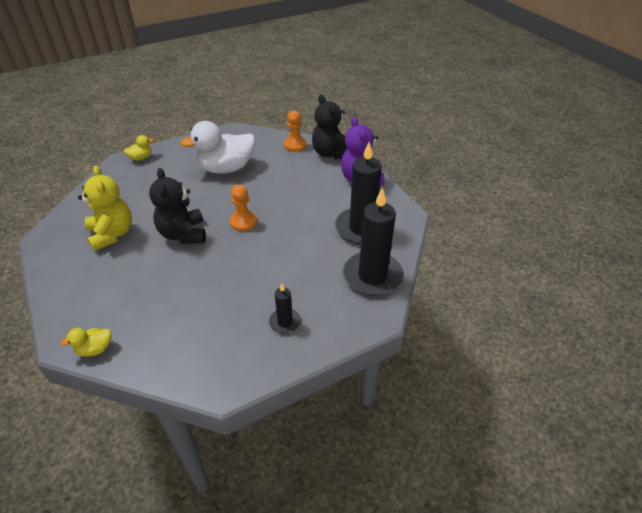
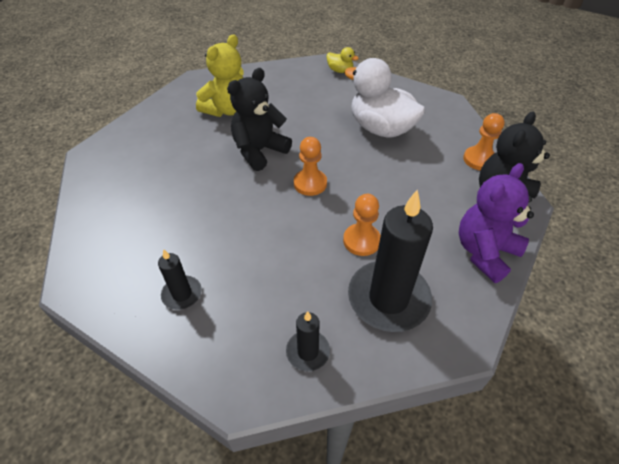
camera: 60 degrees right, 5 degrees up
(95, 349) = (89, 174): yellow duck -> none
(313, 220) = (361, 241): none -> orange pawn
(372, 276) = (308, 352): black candle -> black candle, size x0.49

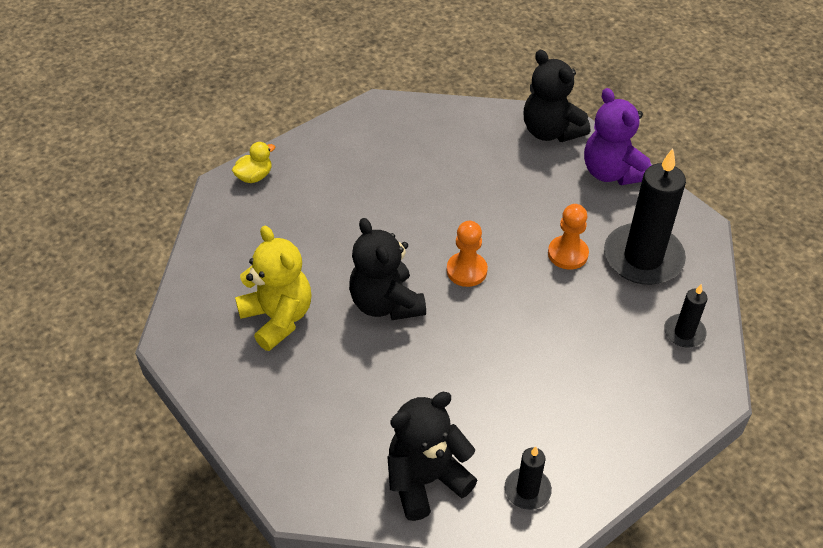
camera: 70 degrees left, 0 degrees up
(110, 207) = (426, 480): none -> black teddy bear
(182, 294) = (590, 420): black candle -> black candle (527, 490)
(381, 129) = (399, 179): white duck -> none
(479, 159) = (489, 123): orange pawn -> none

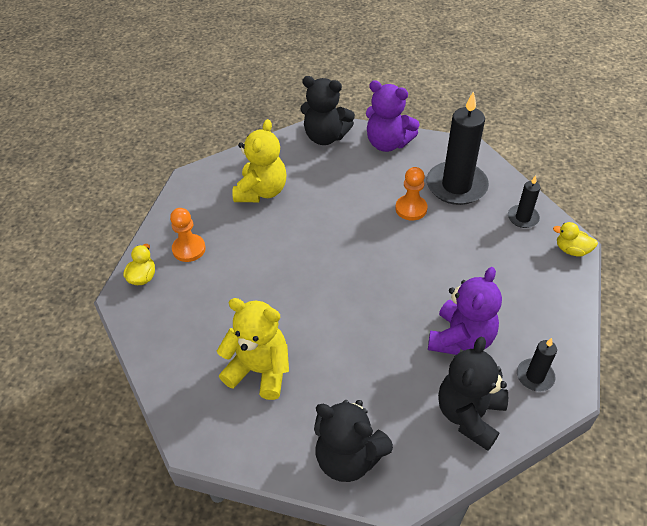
camera: 35 degrees left, 0 degrees up
(386, 303) = (327, 311): black teddy bear -> black teddy bear (348, 457)
(432, 154) = (261, 191): none -> yellow teddy bear
(466, 270) = (359, 256): orange pawn -> orange pawn (189, 249)
(489, 408) = (461, 339): none -> purple teddy bear
(705, 398) = (571, 250): none -> yellow duck

